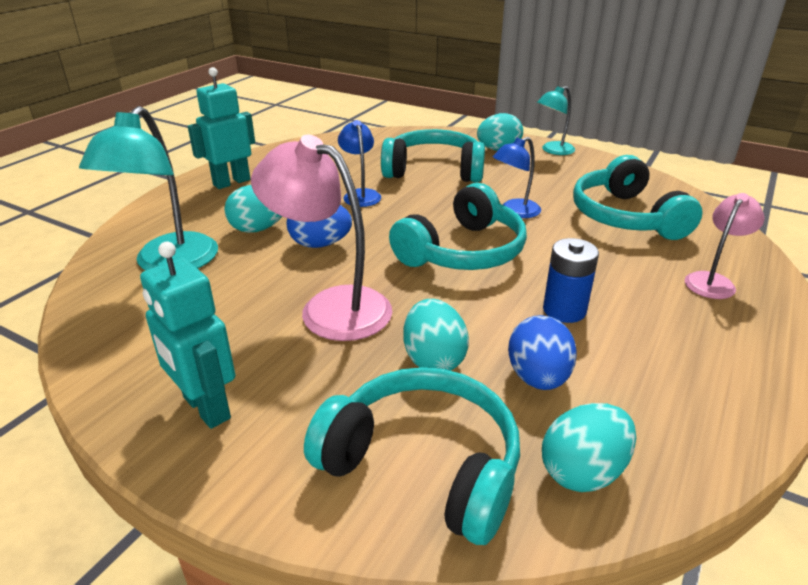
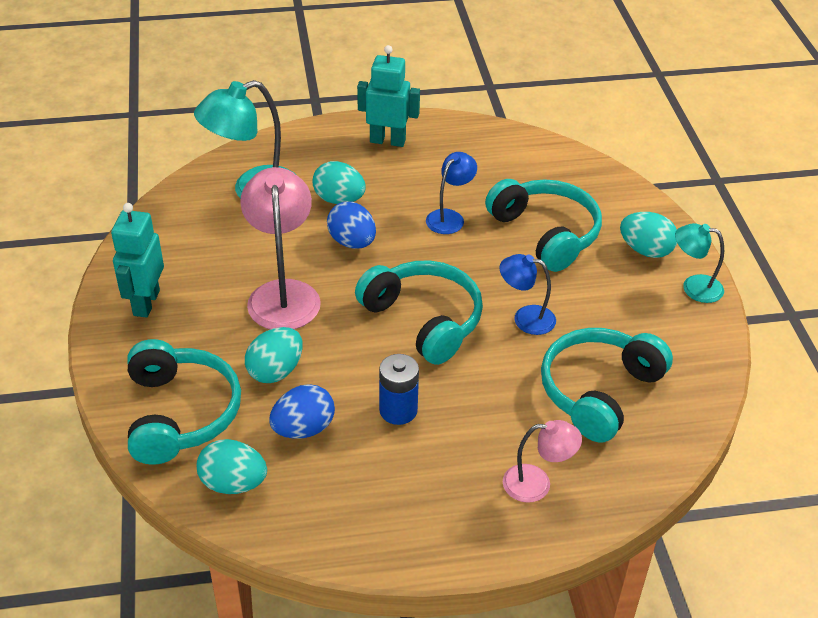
camera: 50 degrees right, 10 degrees up
(463, 251) = (424, 320): turquoise headphones -> turquoise headphones turned 135 degrees counterclockwise

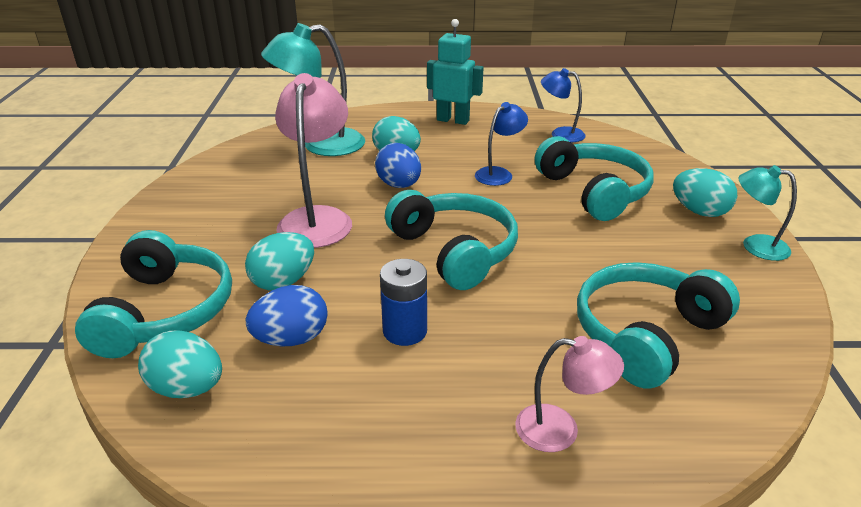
camera: 10 degrees right, 10 degrees down
(146, 303) = (182, 216): turquoise robot -> none
(525, 318) = (565, 258): blue lamp -> blue lamp (560, 134)

